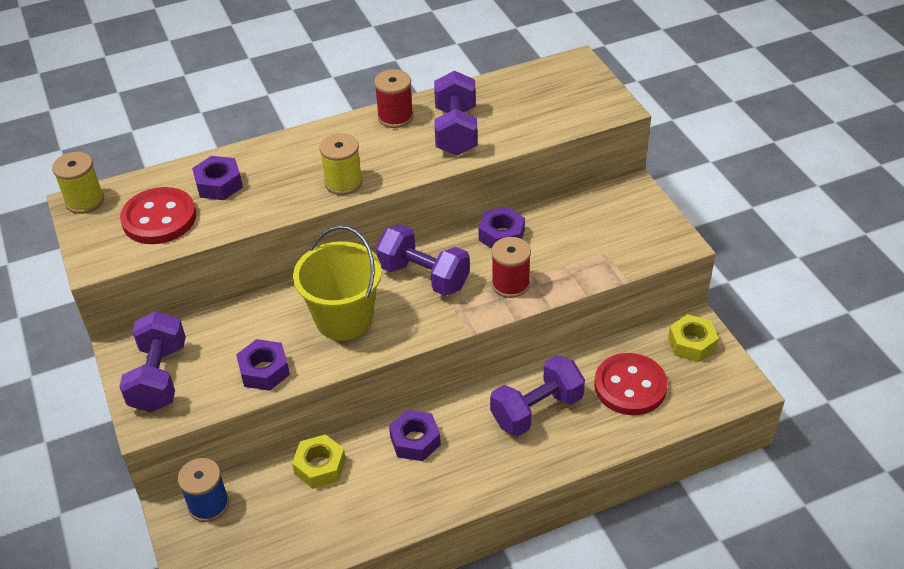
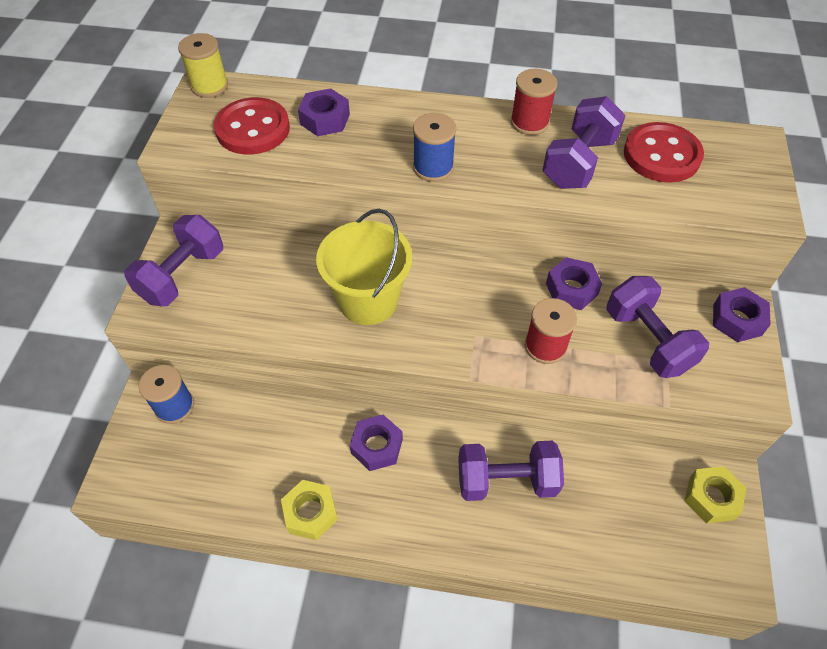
camera: 30 degrees right, 10 degrees up
(264, 370) = (266, 315): purple nut -> purple nut (737, 320)
(320, 466) = (282, 424): yellow nut -> yellow nut (310, 513)
(343, 182) = (433, 167): yellow spool -> blue spool
(424, 276) = (468, 295): purple dumbbell -> purple dumbbell (647, 340)
(630, 386) = (615, 509): red button -> red button (661, 155)

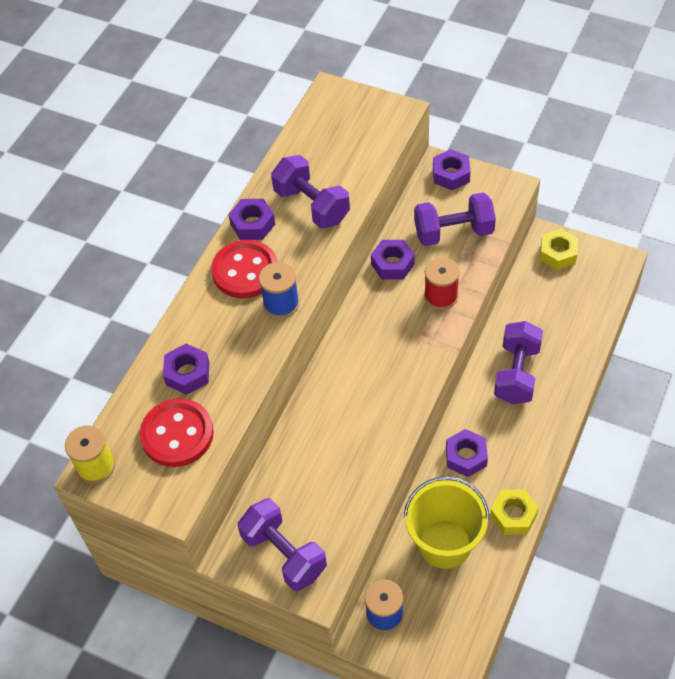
camera: 70 degrees left, 0 degrees up
(368, 300) = (360, 407): yellow bucket -> yellow bucket (444, 544)
(529, 122) = (252, 224): red spool -> purple nut
(661, 155) = (323, 152): red button -> red button (245, 271)

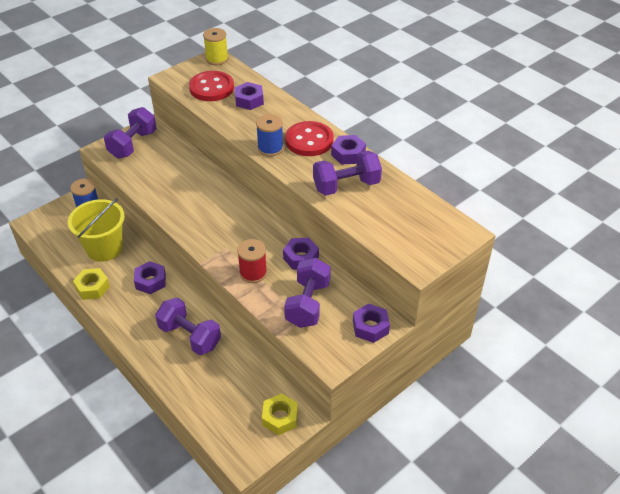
camera: 110 degrees right, 10 degrees down
(284, 554) = (133, 144): purple dumbbell -> purple dumbbell turned 45 degrees counterclockwise

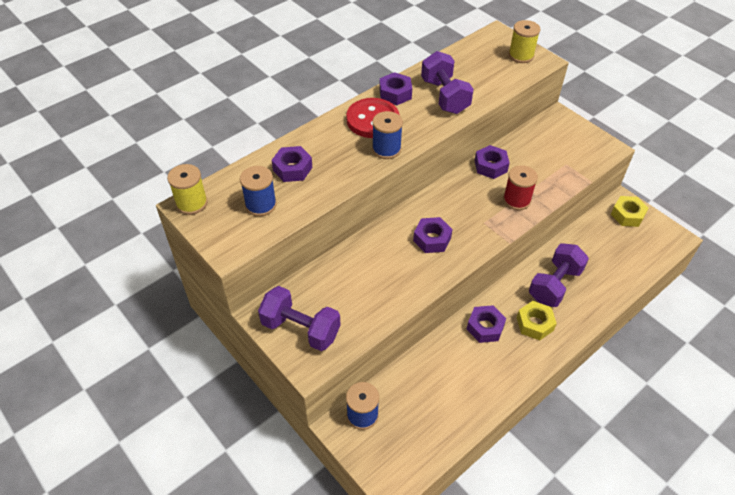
camera: 90 degrees left, 5 degrees up
(92, 287) = (502, 386): yellow nut -> yellow nut (534, 324)
(104, 248) = (436, 383): yellow bucket -> none
(211, 88) = (260, 205): red button -> blue spool
(308, 304) = (548, 162): purple dumbbell -> none
(370, 327) = (565, 124): purple nut -> purple nut (432, 239)
(424, 248) = (521, 55): none -> yellow spool

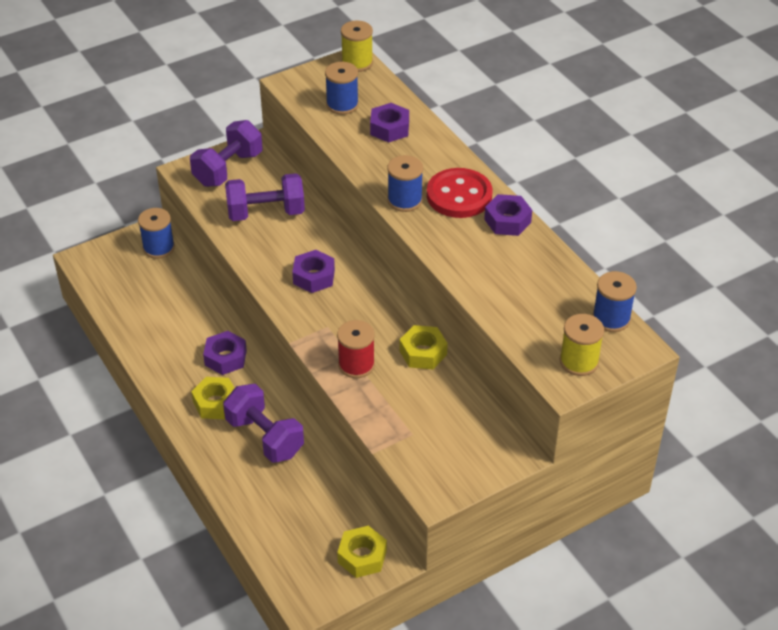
camera: 100 degrees right, 5 degrees down
(444, 96) = (495, 265): purple dumbbell -> purple dumbbell (266, 213)
(476, 44) = (611, 318): none -> blue spool
(490, 166) = (423, 353): purple nut -> yellow nut

